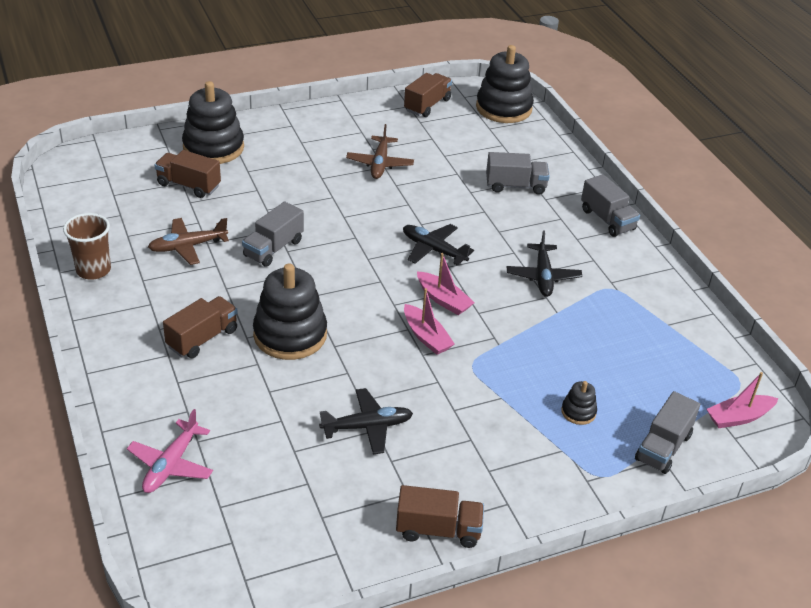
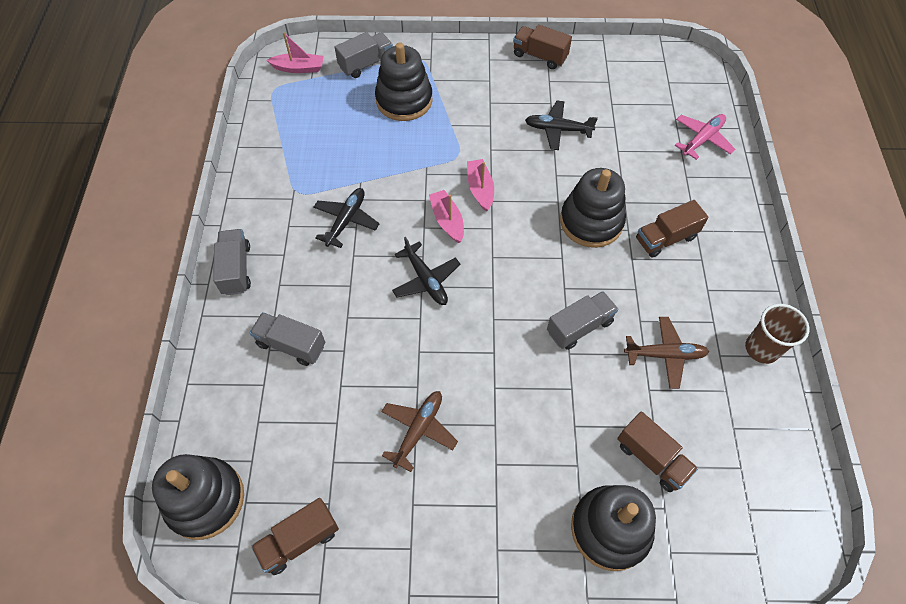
camera: 155 degrees left, 20 degrees up
(578, 412) = (404, 100): black stacking toy -> black stacking toy, size x2.21

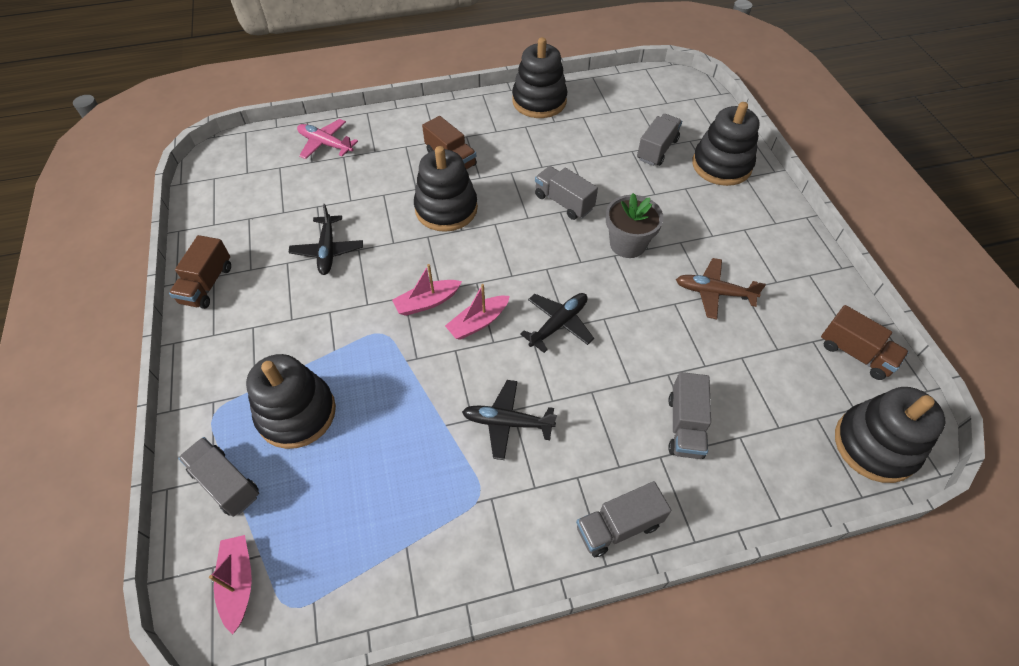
camera: 105 degrees left, 5 degrees down
(505, 370) = (627, 244): none -> grey flower pot
(651, 458) = (657, 150): brown truck -> grey truck
(665, 355) = (567, 150): brown plane -> none
(761, 349) = (539, 101): brown cup -> black stacking toy

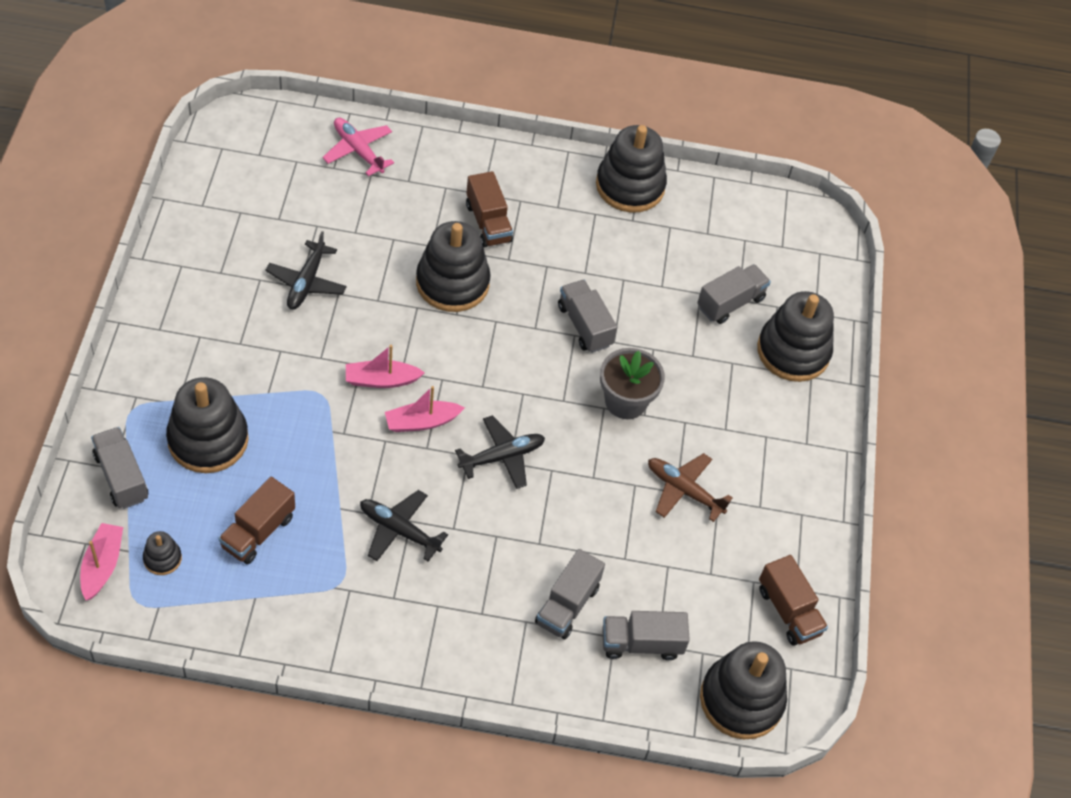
camera: 15 degrees right, 0 degrees up
(207, 284) = (172, 272): brown truck -> brown truck (258, 532)
(298, 548) = (162, 558): none -> black stacking toy
(618, 526) = (450, 662): grey truck -> grey truck (641, 643)

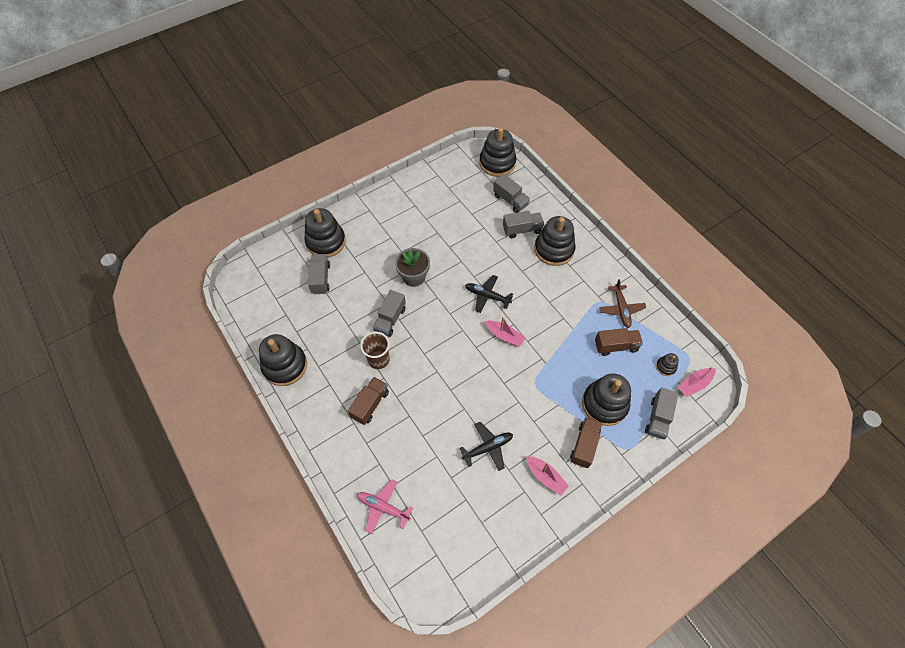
camera: 125 degrees left, 5 degrees up
(358, 150) = (383, 507): pink plane -> pink plane turned 105 degrees clockwise
(381, 380) = (502, 368): pink boat -> pink boat (545, 477)
(399, 530) = (557, 302): black plane -> none
(452, 283) = (421, 388): black stacking toy -> black stacking toy (554, 249)
(538, 272) = (378, 360): none -> brown cup
(684, 490) = (434, 231): brown plane -> brown plane (621, 309)
(730, 303) = (321, 279): grey truck -> grey truck turned 75 degrees clockwise
(788, 611) = (449, 172): brown truck -> brown truck (584, 445)

